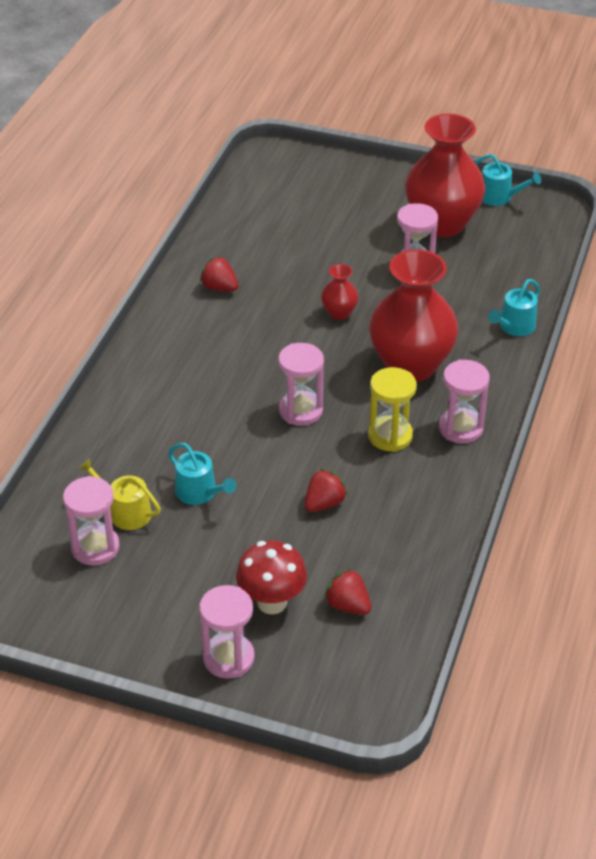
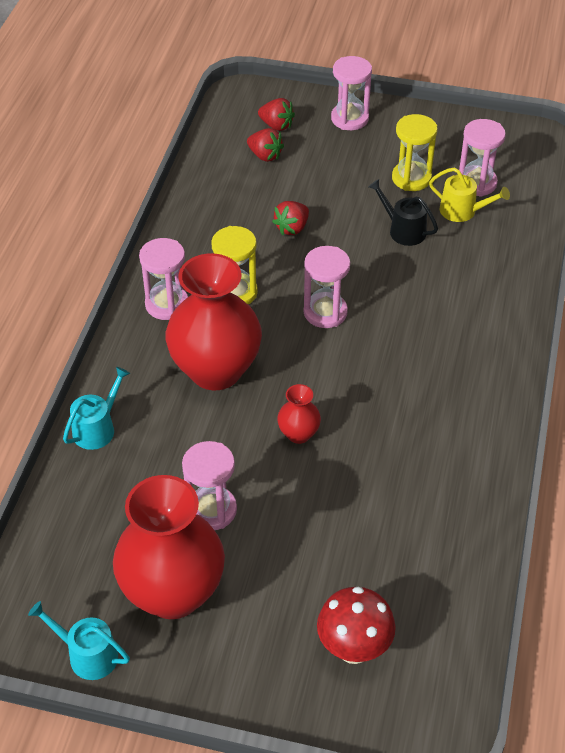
camera: 175 degrees right, 5 degrees up
(171, 559) = (411, 178): none -> yellow hourglass
(199, 492) = (403, 230): turquoise watering can -> black watering can
(219, 287) = (445, 461): red strawberry -> red strawberry (276, 125)
(272, 602) = (324, 154): red mushroom -> red mushroom (354, 649)

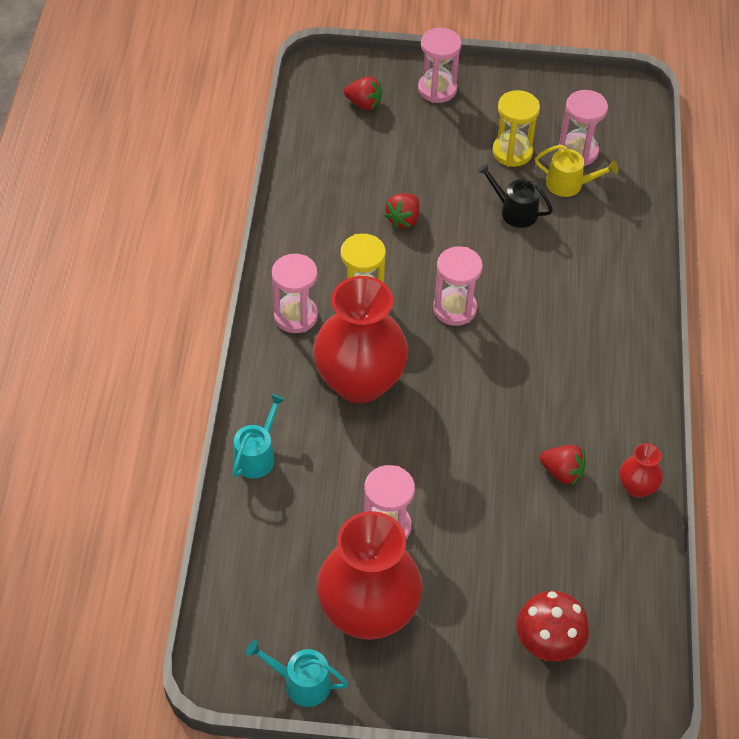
camera: 10 degrees left, 5 degrees up
(265, 156) = (359, 140): red strawberry -> red strawberry (562, 472)
(298, 434) = (454, 439): red vase -> red vase (637, 487)

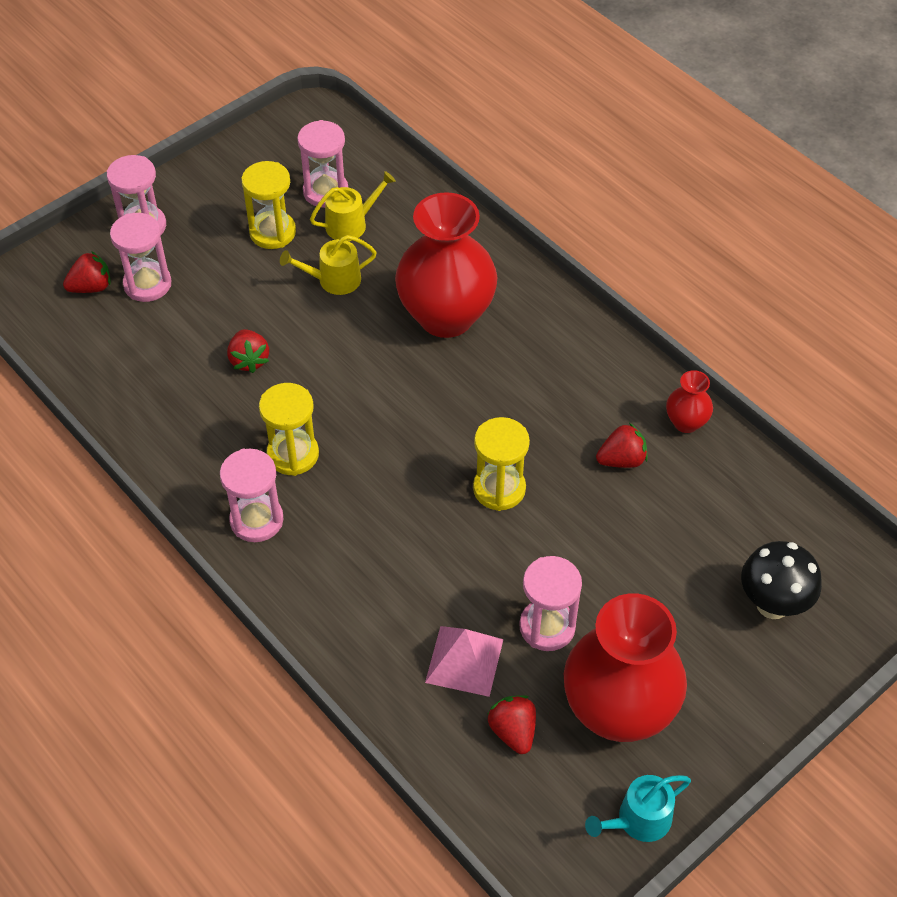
camera: 45 degrees left, 0 degrees up
(256, 456) = (371, 669): turquoise watering can -> none
(292, 565) = (513, 731): none -> red strawberry
(314, 500) = (464, 660): none -> pink pyramid
(359, 382) = (380, 528): red vase -> red vase (446, 316)
(454, 309) = (383, 400): pink hourglass -> pink hourglass (147, 284)
(460, 422) = (499, 489): none -> yellow hourglass
(515, 211) = (334, 280): black watering can -> yellow watering can
(547, 646) = (772, 604): red mushroom -> black mushroom

